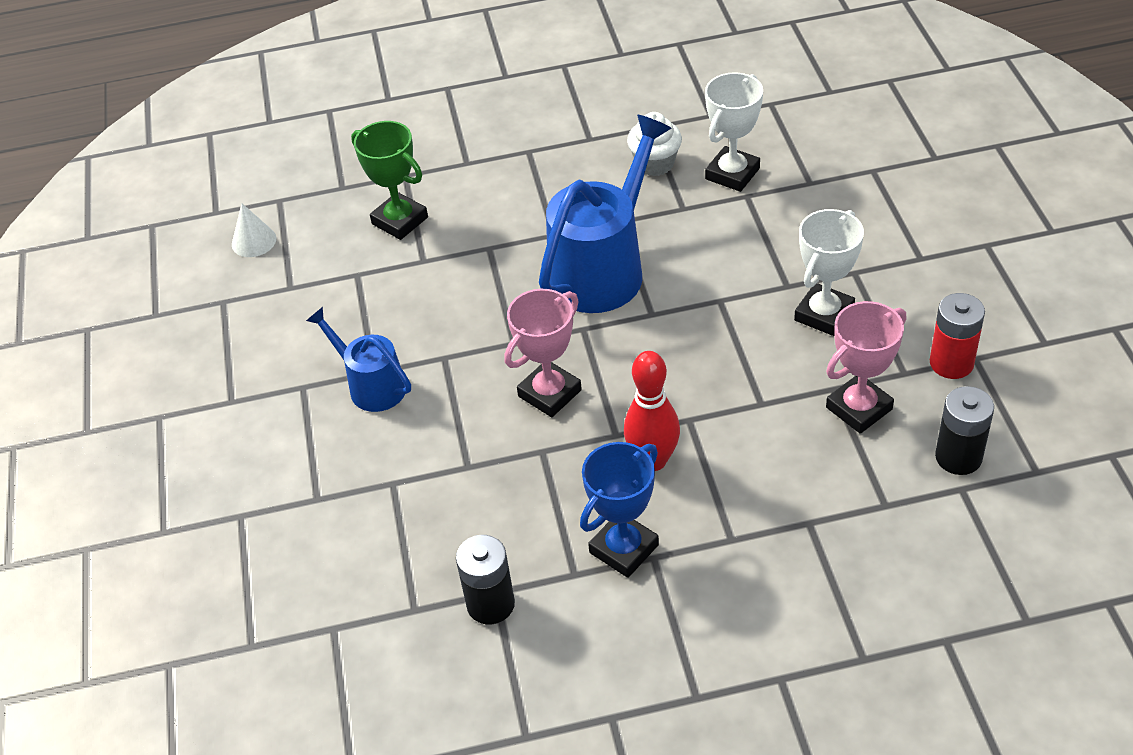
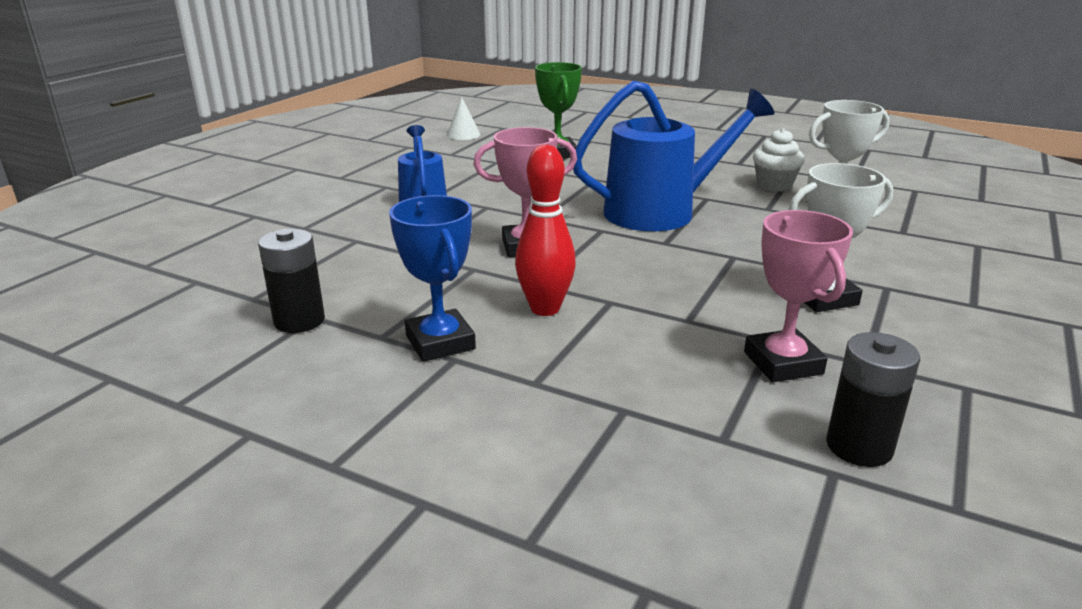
camera: 35 degrees right, 20 degrees down
(624, 549) = (440, 342): blue trophy -> blue trophy turned 75 degrees clockwise
(859, 408) = (783, 363): pink trophy -> pink trophy turned 75 degrees clockwise
(951, 363) = (931, 379): red battery -> none

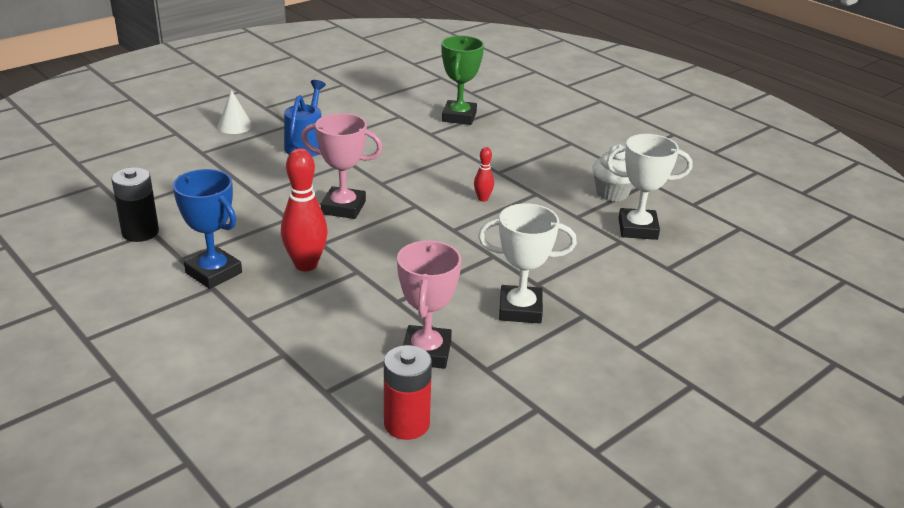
camera: 20 degrees right, 5 degrees up
(440, 342) = (213, 273): blue trophy -> blue trophy turned 45 degrees counterclockwise
(463, 135) = (399, 79): white cone -> white cone (235, 126)
(661, 212) = (483, 199): blue watering can -> red bowling pin
(859, 447) = (406, 424): black battery -> red battery

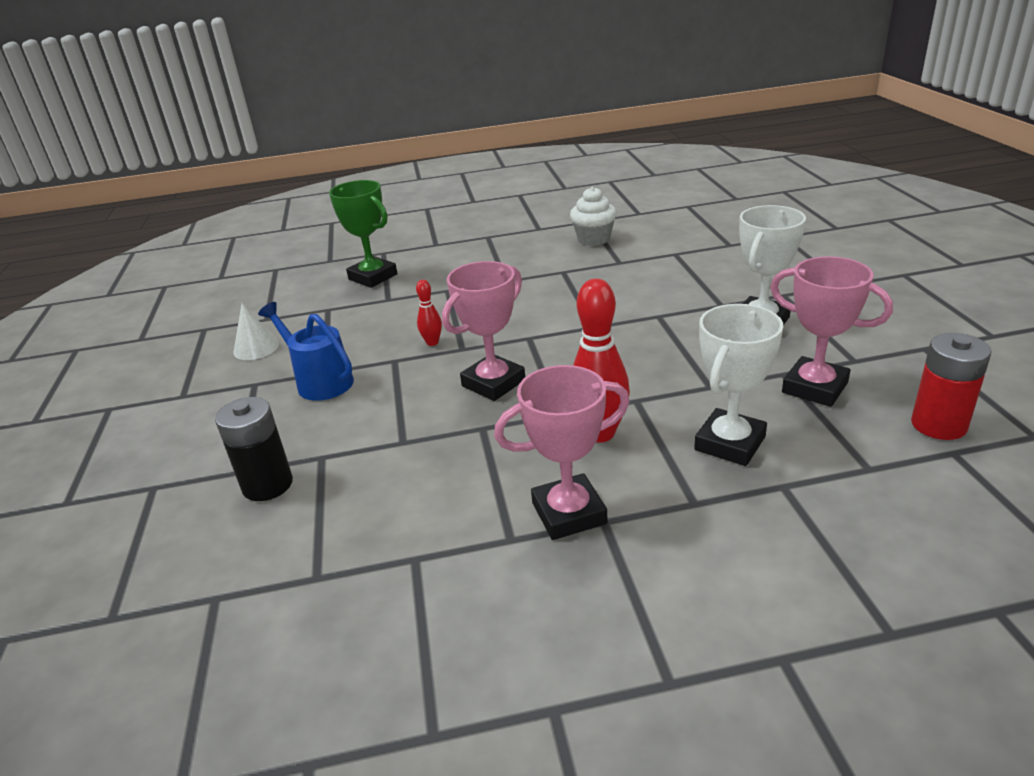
camera: 55 degrees left, 0 degrees up
(140, 232) = (407, 571): black battery -> black battery (267, 485)
(213, 273) = (569, 513): blue trophy -> pink trophy
(235, 126) = (201, 429): white cone -> white cone (256, 348)
(483, 199) = (549, 299): red bowling pin -> red bowling pin (432, 342)
(637, 229) = (660, 242): white trophy -> white trophy (730, 443)

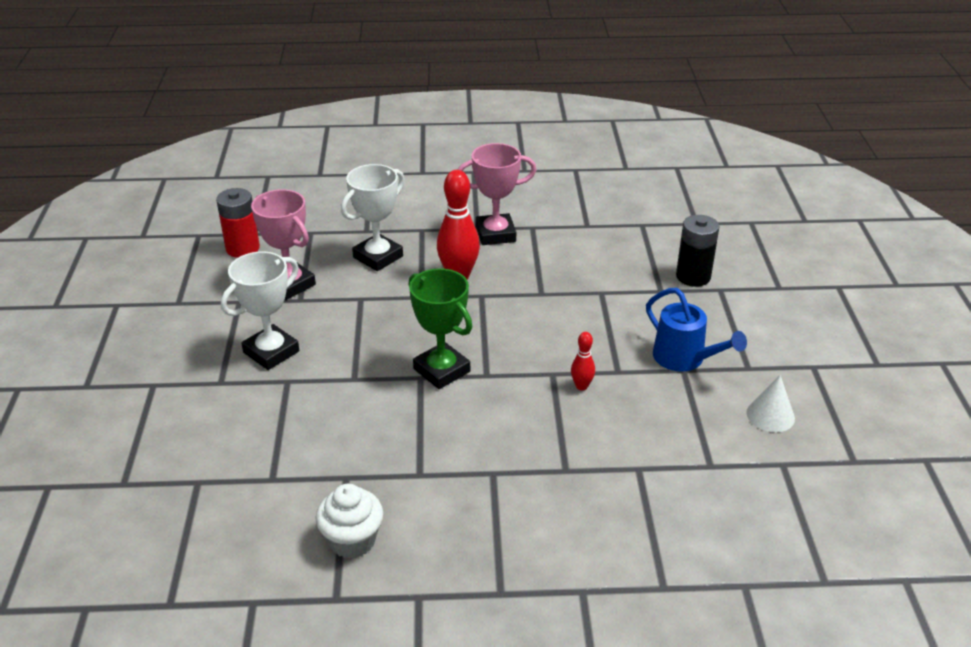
camera: 175 degrees left, 5 degrees up
(373, 277) = (666, 522): green trophy -> green trophy (441, 370)
(493, 383) = (527, 330): pink trophy -> none

